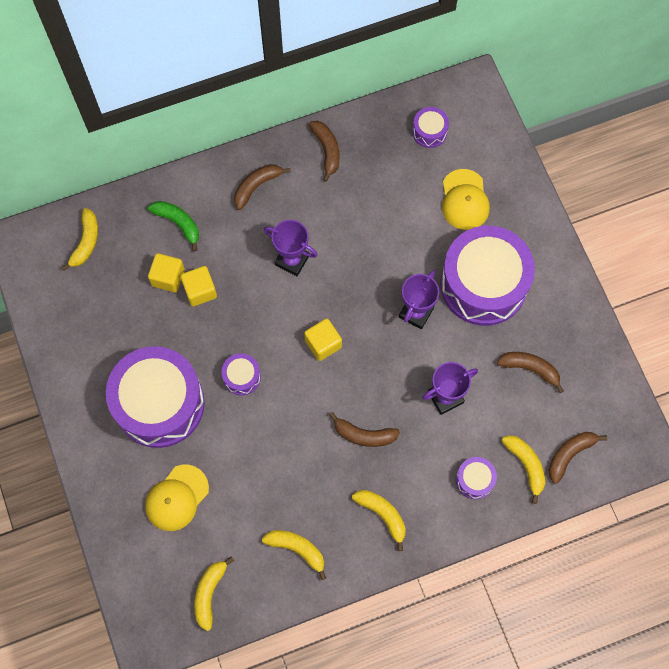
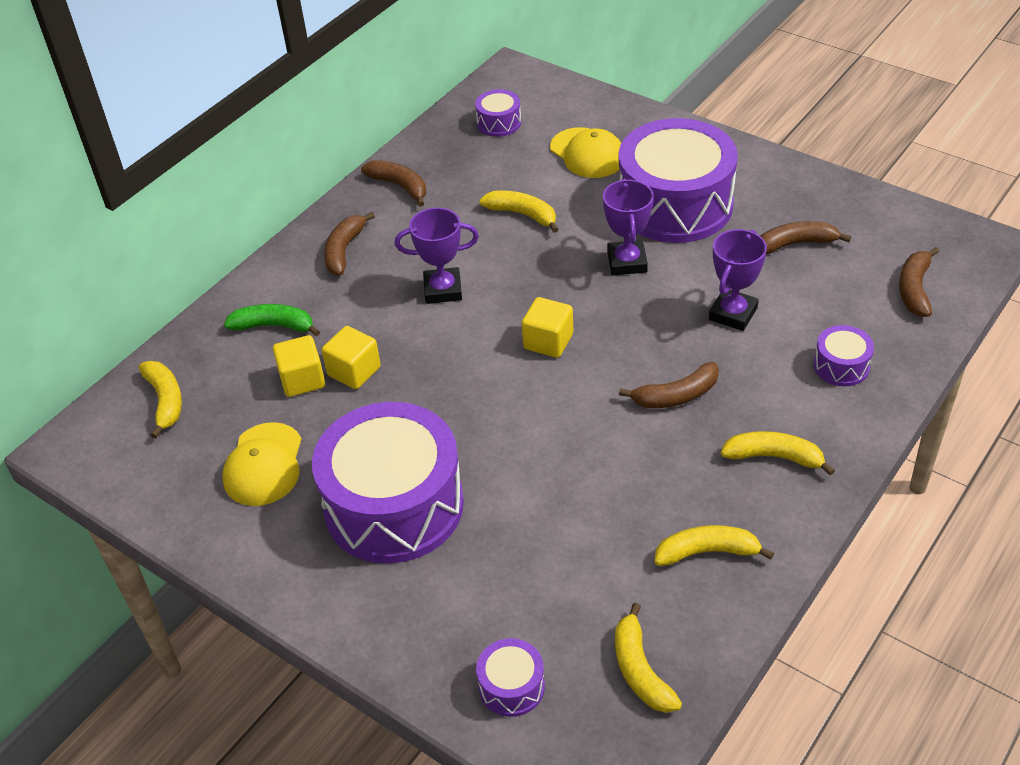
camera: 30 degrees left, 25 degrees down
(176, 498) = (502, 590): yellow cap -> yellow cap (264, 465)
(242, 377) = (478, 422): purple drum -> purple drum (511, 686)
(526, 465) = (881, 323): yellow banana -> yellow banana (522, 214)

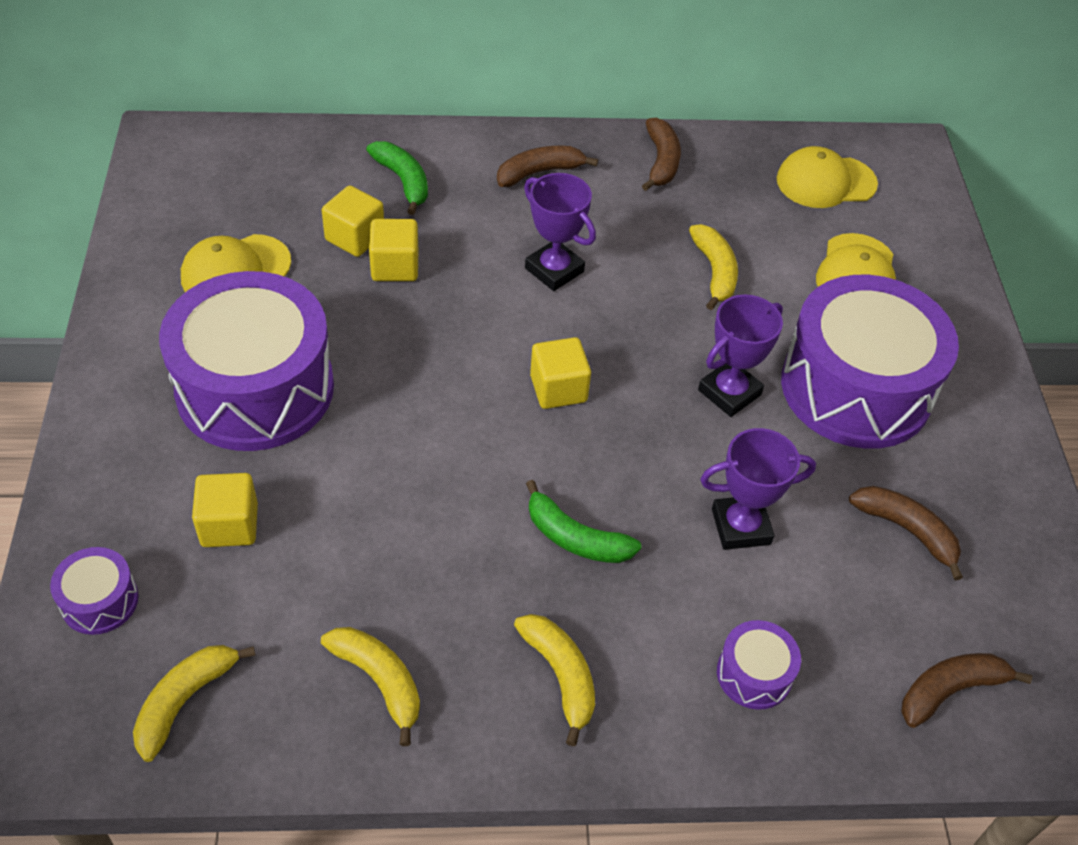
camera: 45 degrees right, 5 degrees up
(165, 401) = (258, 165): yellow banana -> none
(499, 123) = (825, 182): purple drum -> yellow cap
(508, 577) = (229, 525): none -> yellow cube
(676, 396) = (575, 538): brown banana -> green banana

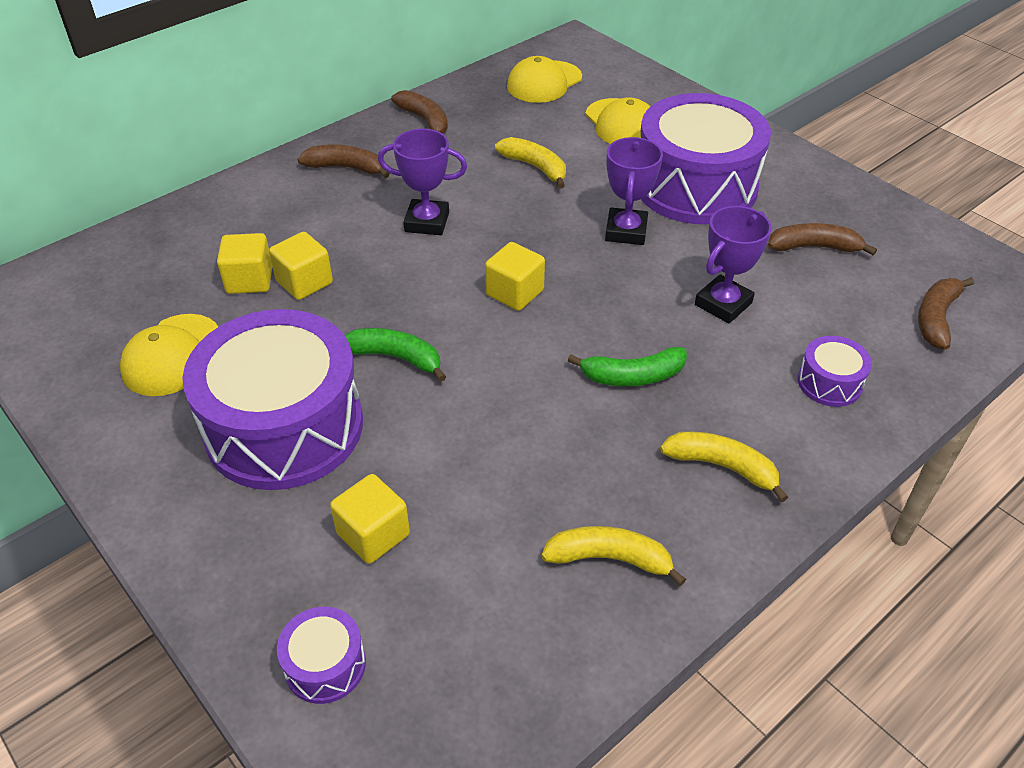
camera: 35 degrees left, 5 degrees down
(185, 701) = (482, 683): yellow banana -> none
(403, 181) = (246, 224): green banana -> green banana (396, 357)
(539, 172) = (346, 168): brown banana -> brown banana turned 75 degrees clockwise

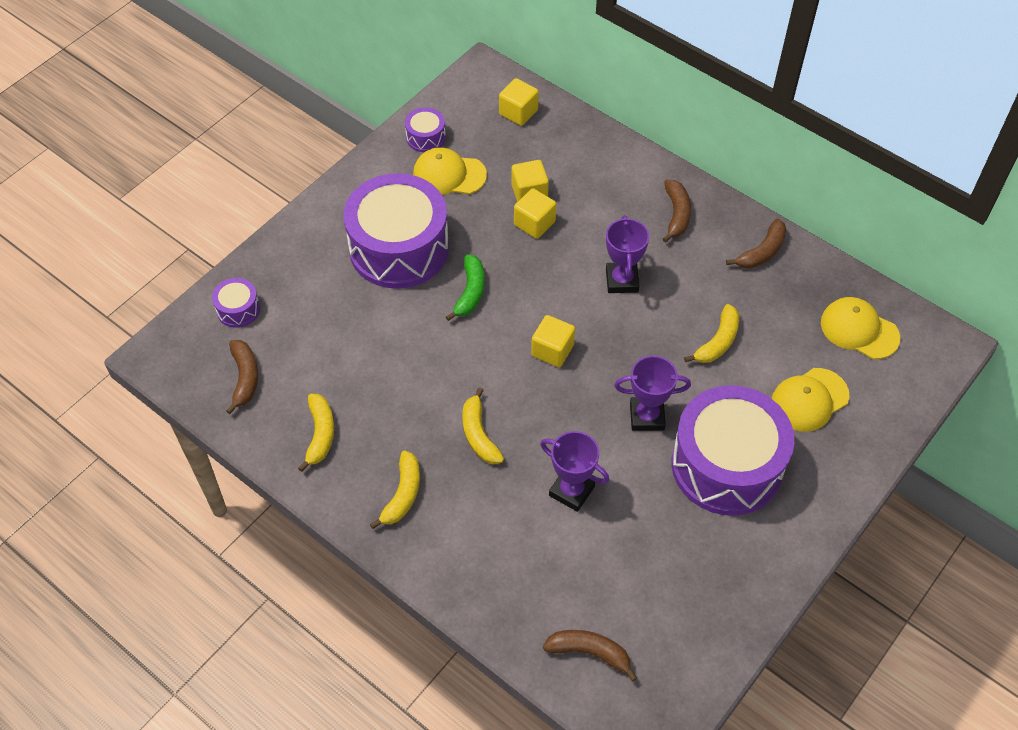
camera: 80 degrees right, 10 degrees up
(373, 534) = (324, 312): yellow cube -> yellow cube (518, 112)
(632, 376) = (479, 434): green banana -> yellow banana
(814, 247) = (663, 560): brown banana -> brown banana (244, 378)
(829, 383) = (496, 566): purple drum -> purple drum (426, 137)

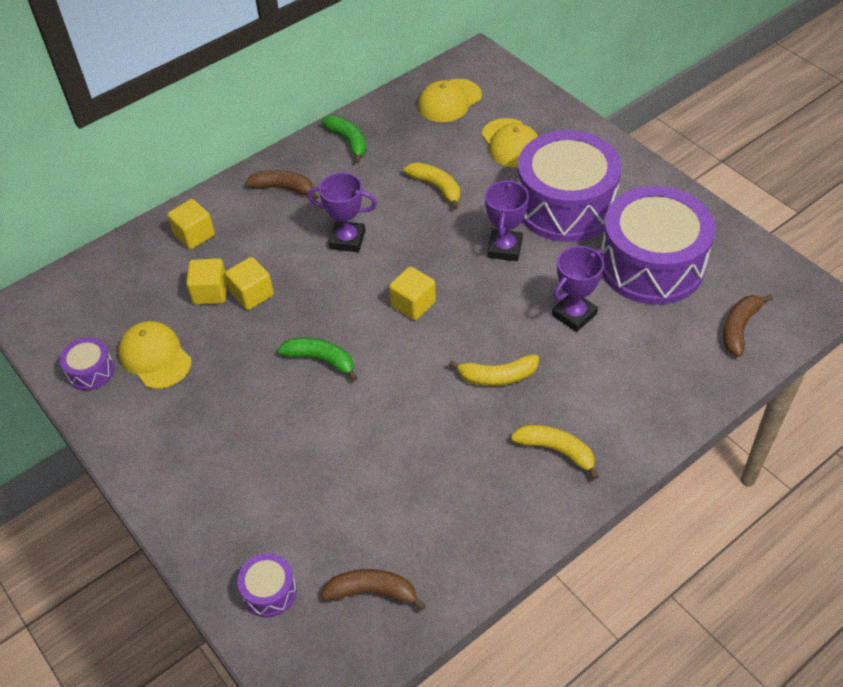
camera: 75 degrees left, 5 degrees down
(320, 434) = (468, 519): yellow banana -> none
(399, 248) = (239, 416): purple drum -> purple drum (651, 264)
(449, 174) = (155, 357): yellow cap -> yellow cap turned 120 degrees clockwise
(518, 112) = (96, 285): yellow cube -> yellow cube (194, 235)
(761, 252) = (348, 141): brown banana -> green banana

